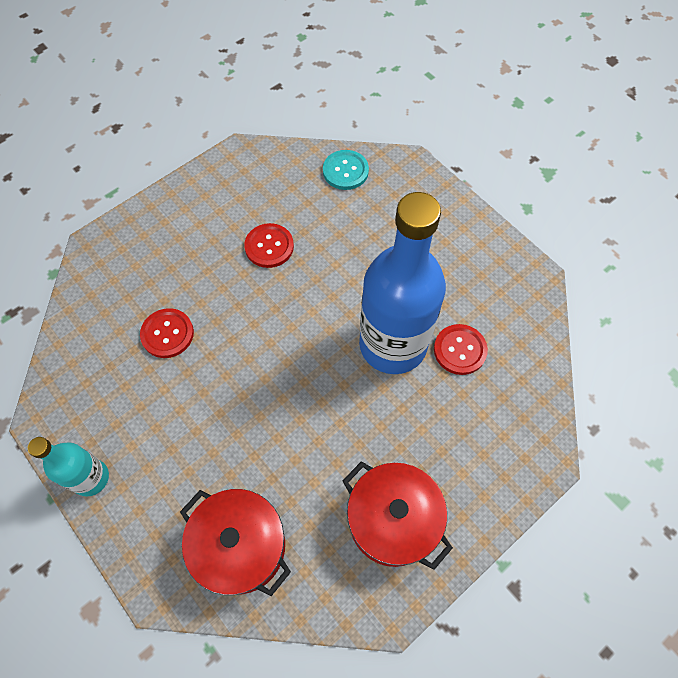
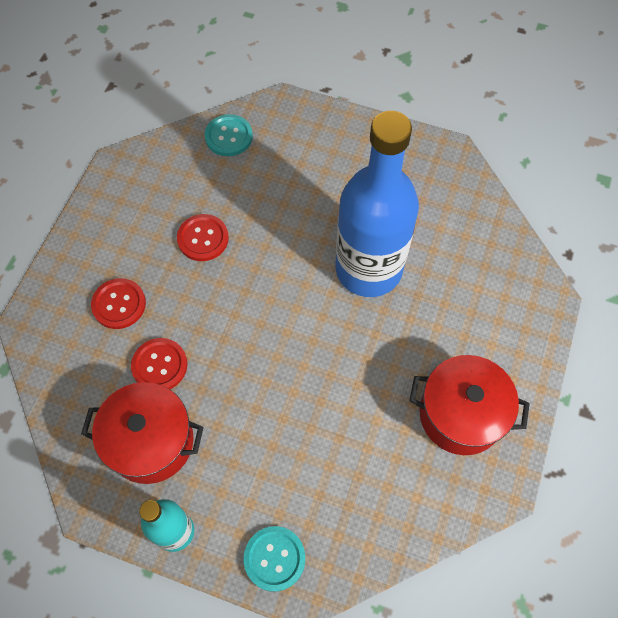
camera: 30 degrees left, 0 degrees up
(152, 550) = (274, 558): none -> turquoise button
(241, 546) = (350, 509): red pot -> red pot (151, 441)
(460, 350) = (427, 245): red button -> red button (119, 304)

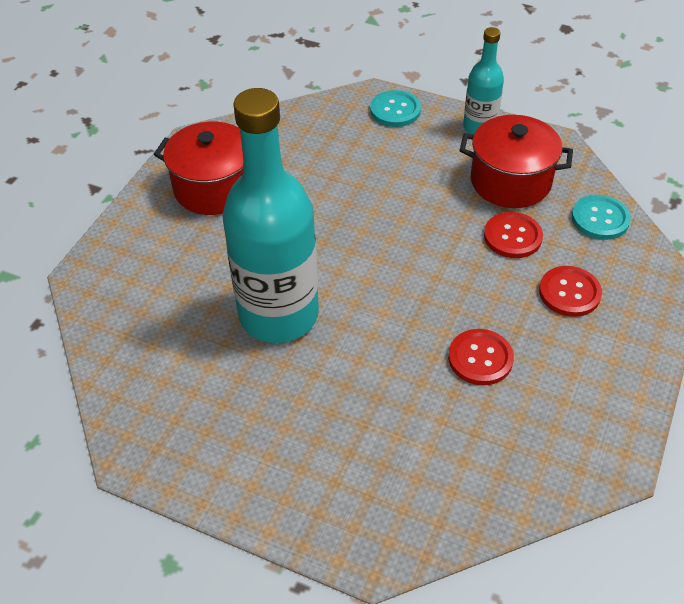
camera: 175 degrees left, 15 degrees down
(228, 136) = (456, 501): turquoise button -> turquoise button (600, 219)
(368, 269) = (279, 315): blue bottle -> turquoise bottle

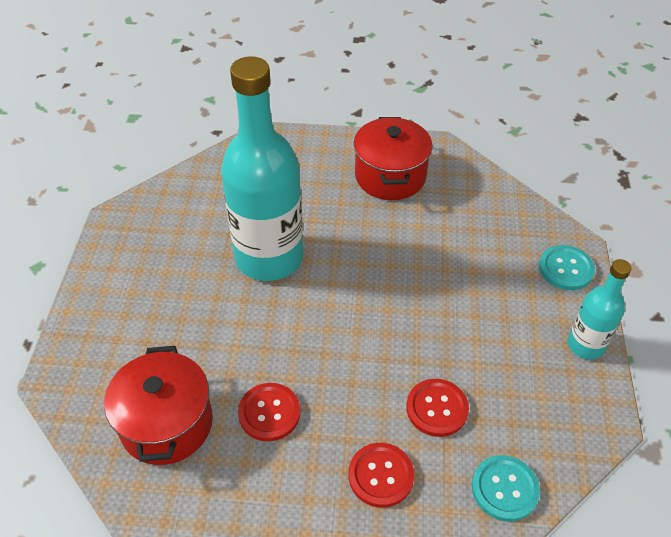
camera: 70 degrees right, 0 degrees up
(510, 181) = (517, 390): red pot -> red pot (166, 424)

